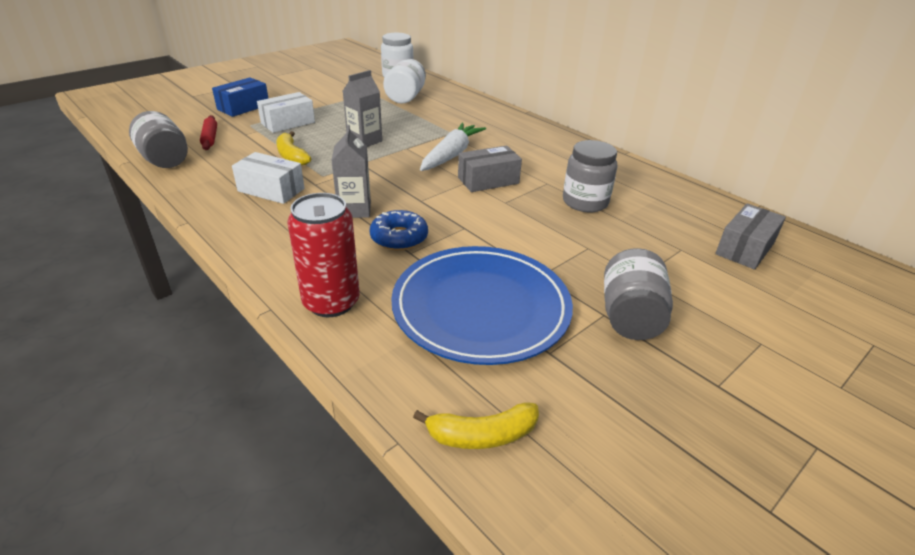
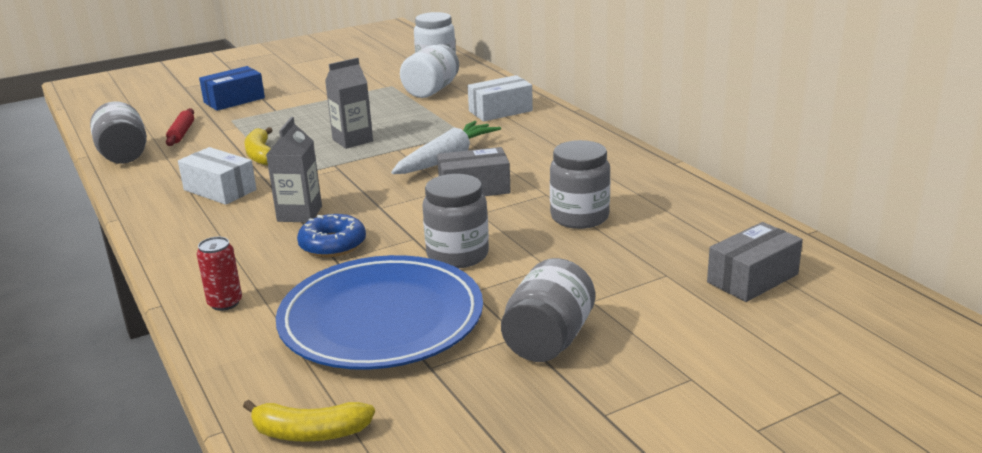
camera: 15 degrees right, 10 degrees down
(288, 123) = (275, 118): white box -> white box (500, 111)
(331, 302) = (225, 303): red can -> red can, size x0.55
(510, 241) = (457, 255): none -> grey jar

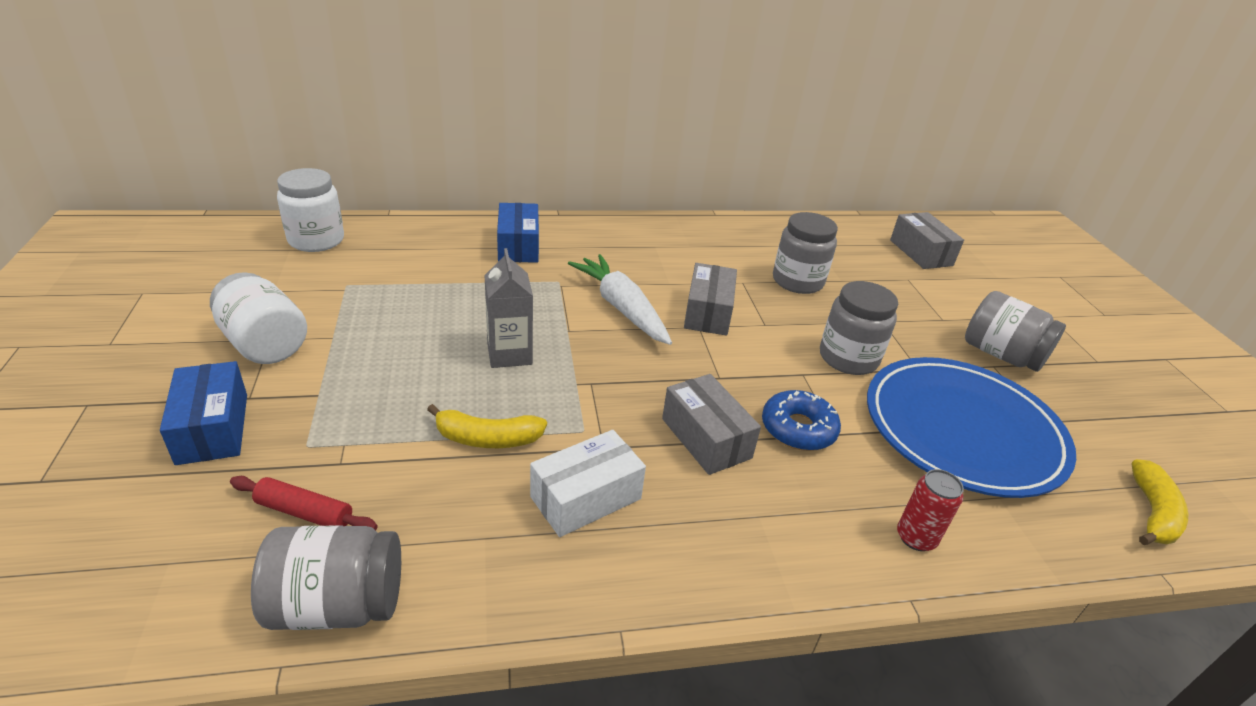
camera: 75 degrees left, 10 degrees up
(299, 214) = (706, 438): grey carton -> grey box
(431, 90) = (402, 265): white jar -> white jar (264, 344)
(500, 111) = (518, 246): white box -> blue box

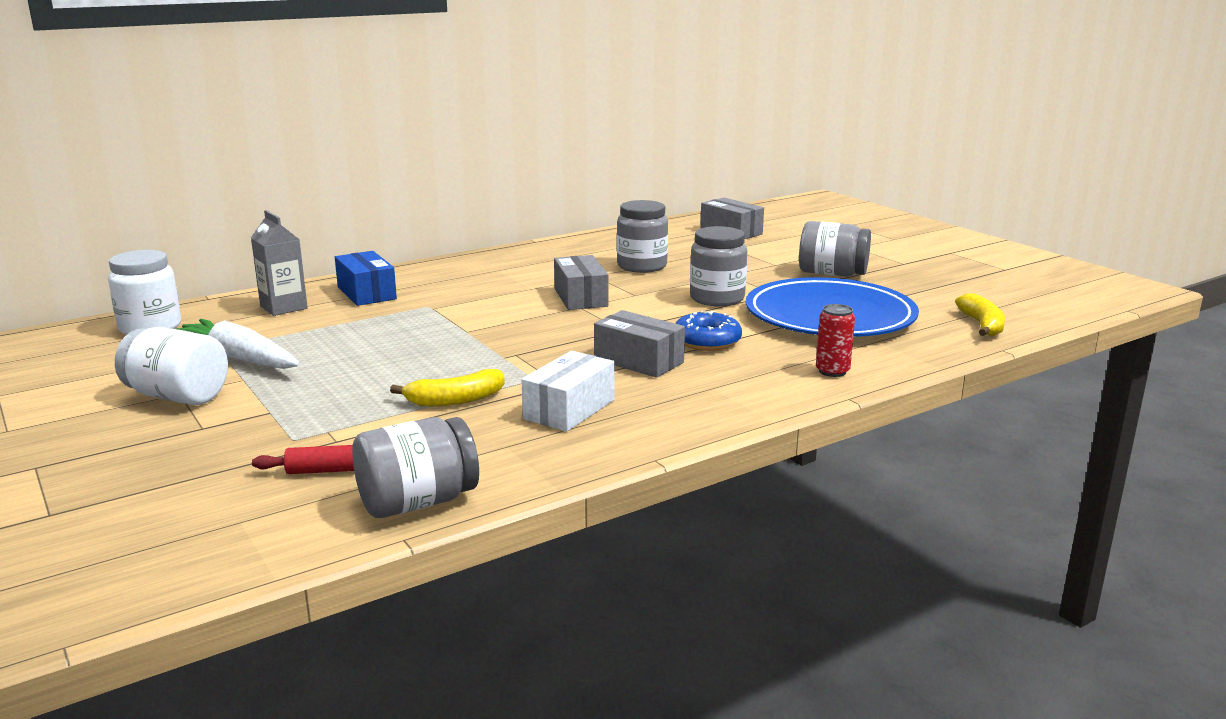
camera: 20 degrees left, 15 degrees down
(212, 428) = (188, 450): blue box -> none
(509, 354) = (426, 354): grey carton -> grey carton (283, 307)
(621, 308) = (502, 309): white carrot -> white carrot (238, 358)

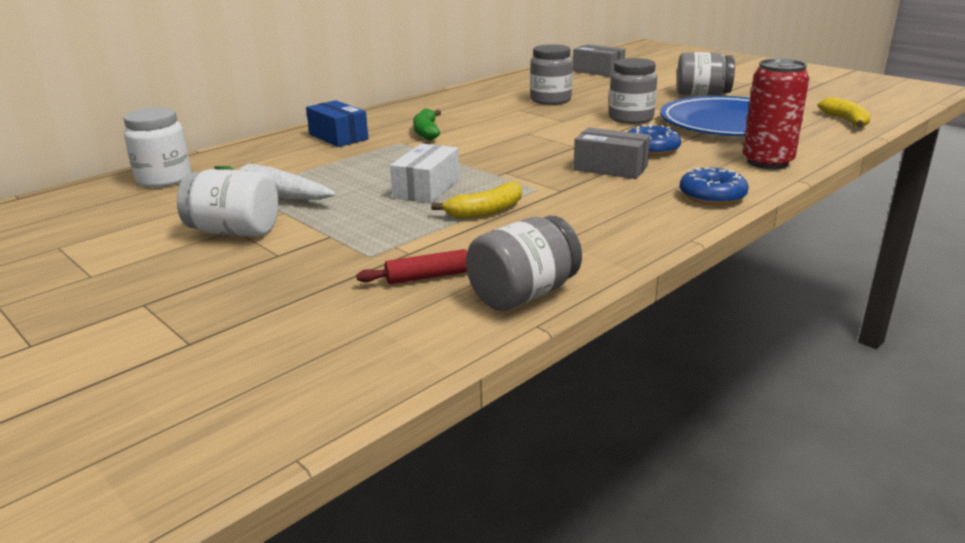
camera: 10 degrees left, 5 degrees up
(283, 307) = (274, 153): grey carton -> none
(467, 296) = (426, 132): none -> green banana
(569, 409) = (587, 209): white box -> white box (427, 188)
(581, 297) = (522, 126): grey box -> none
(727, 408) = (712, 196): none -> blue donut
(832, 371) = (767, 162): red can -> red can, size x1.81

